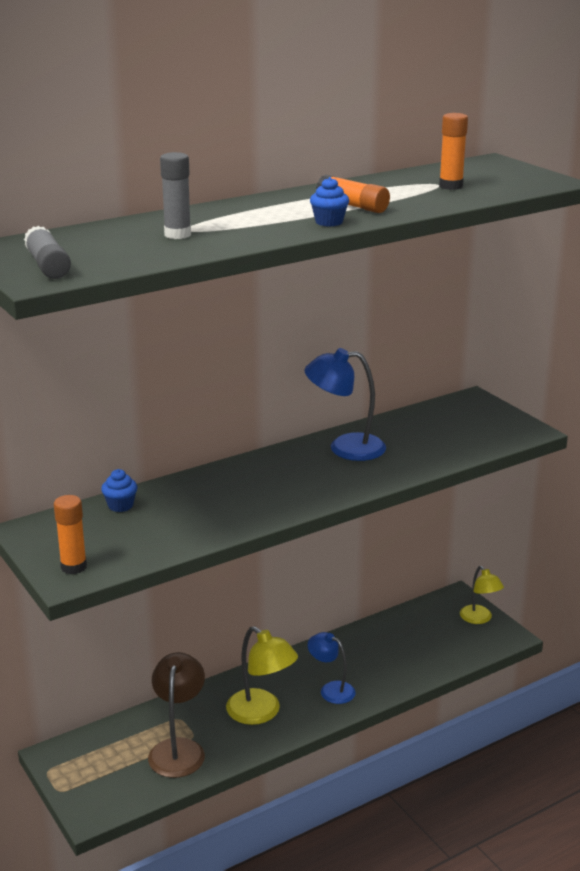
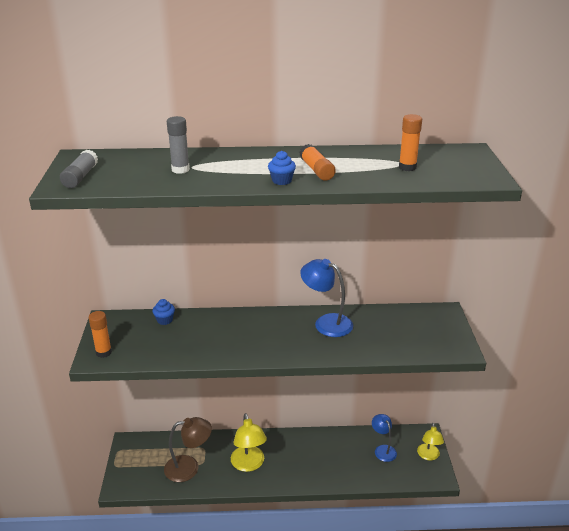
camera: 30 degrees right, 5 degrees up
(178, 749) = (189, 467): brown lamp -> brown lamp turned 45 degrees clockwise
(331, 689) = (299, 466): blue lamp -> blue lamp (383, 449)

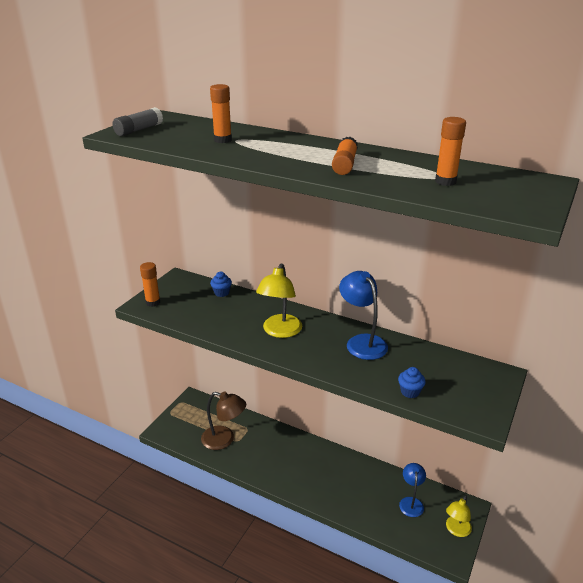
camera: 30 degrees right, 0 degrees up
(180, 170) = (222, 140): grey glue stick -> orange glue stick
(249, 464) = (275, 459): yellow lamp -> yellow lamp (280, 331)
(281, 181) = (297, 166): blue cupcake -> blue cupcake (410, 392)

